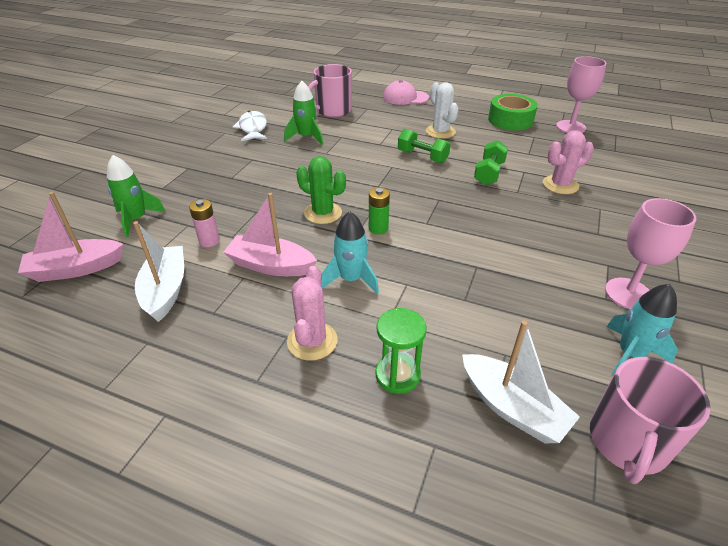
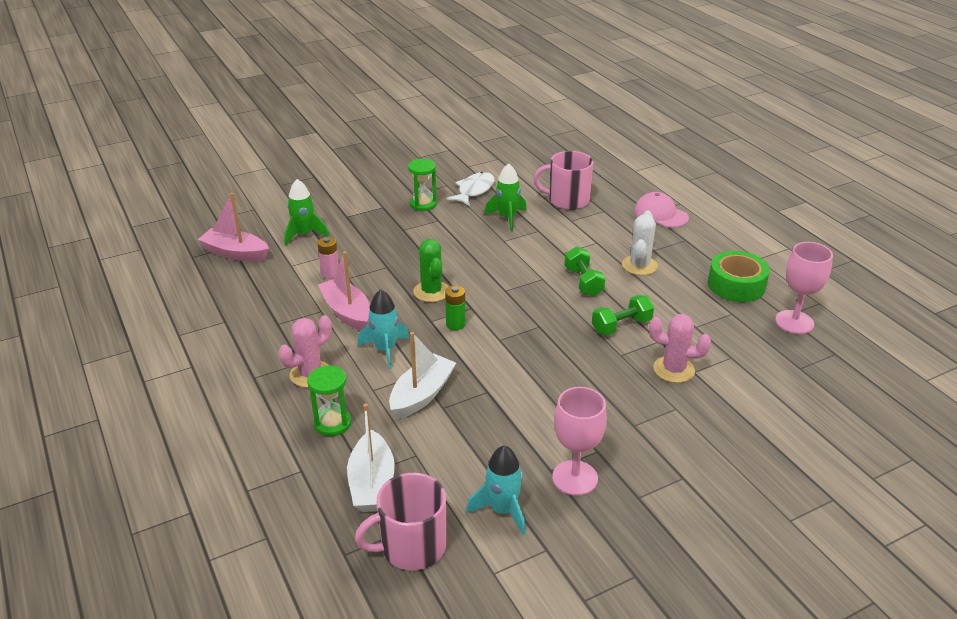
camera: 40 degrees right, 5 degrees down
(165, 290) = (268, 294): white boat -> white boat (422, 395)
(223, 152) = (423, 204): none -> green hourglass

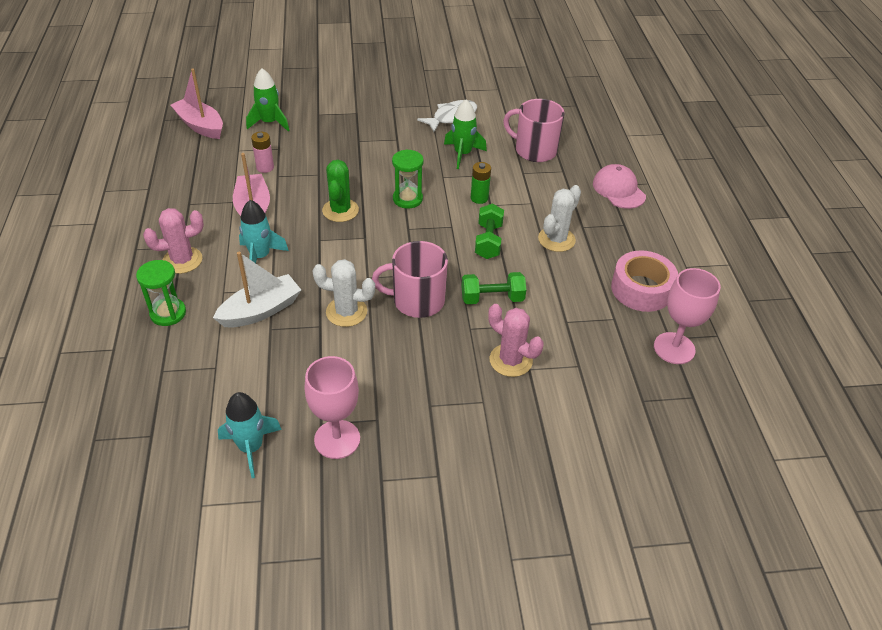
camera: 20 degrees right, 10 degrees up
(372, 483) = (161, 382): white boat -> none
(411, 547) = (151, 453): pink mug -> pink mug (417, 300)
(423, 204) = (394, 119): green hourglass -> green hourglass (407, 199)
(455, 324) = (339, 250): green battery -> green battery (479, 198)
(502, 373) = (346, 312): none -> white cactus
(736, 285) = (641, 289): green tape -> pink tape

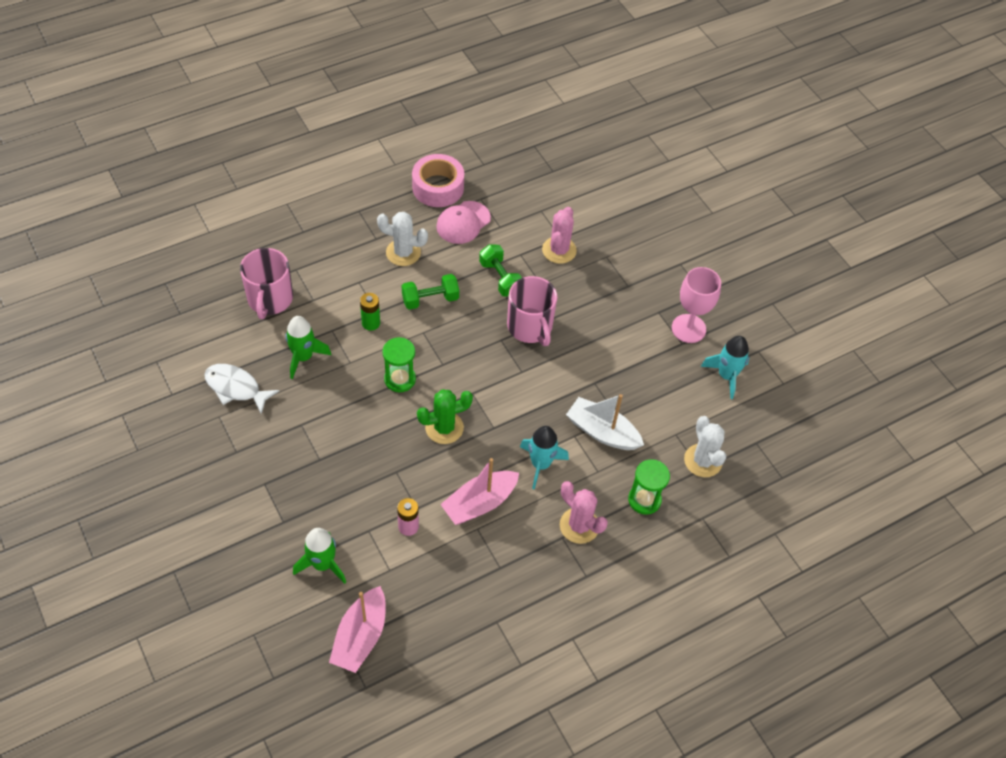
camera: 115 degrees left, 10 degrees up
(346, 312) = (569, 370): white cactus -> white cactus (703, 460)
(618, 190) = (307, 222): pink cap -> pink cap (463, 222)
(674, 348) = (493, 160): pink goblet -> none

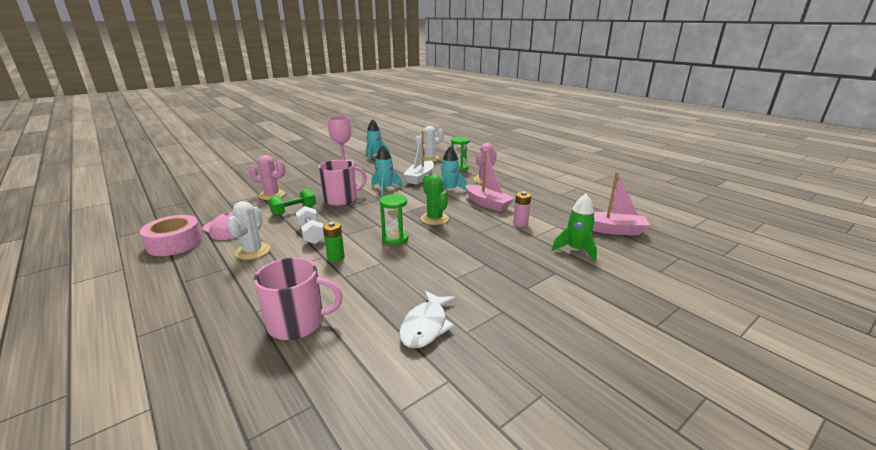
camera: 95 degrees left, 30 degrees down
(303, 357) = (378, 288): green rocket -> none
(430, 299) = (311, 234): green dumbbell -> white dumbbell
(560, 380) = (385, 189): none -> turquoise rocket

